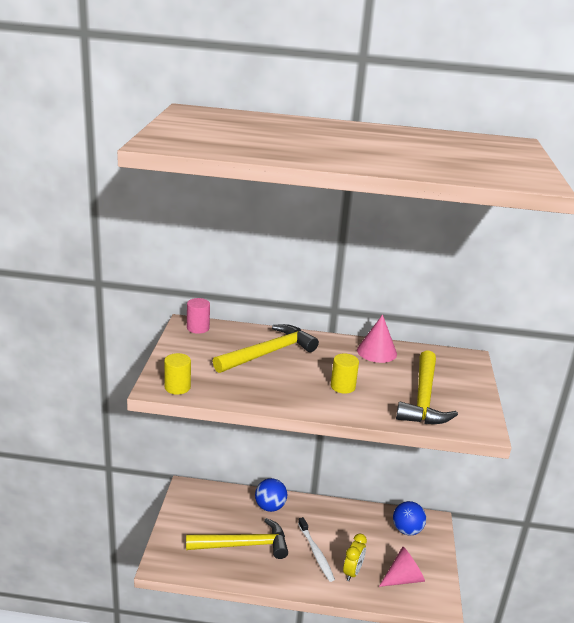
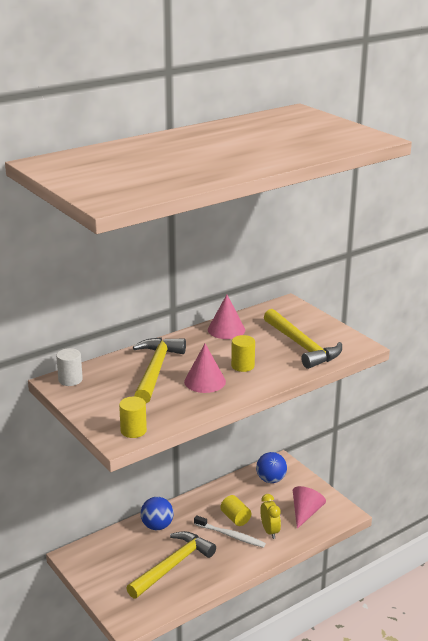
camera: 40 degrees left, 0 degrees up
(198, 328) = (70, 380): pink cylinder -> white cylinder
(291, 381) = (205, 381): none -> pink cone
(337, 542) = (235, 518): none -> yellow cylinder

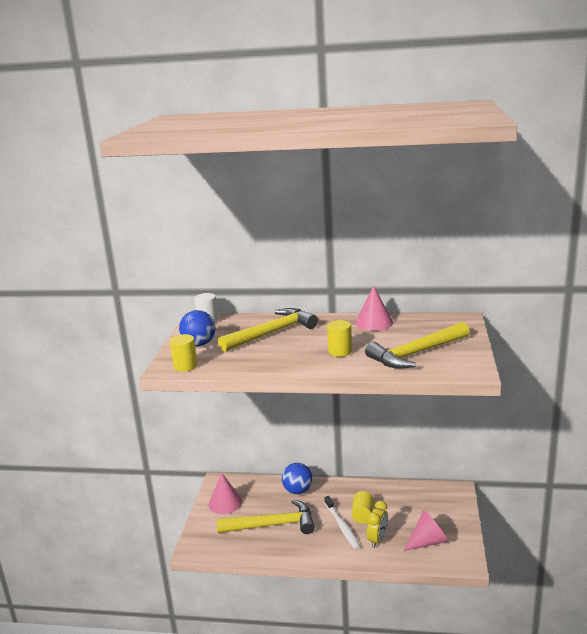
camera: 45 degrees right, 5 degrees down
(205, 381) = (291, 352): pink cone -> pink cone (225, 503)
(271, 479) = (430, 500): blue ball -> blue ball (199, 344)
(302, 346) = (417, 353): yellow hammer -> yellow hammer turned 45 degrees clockwise

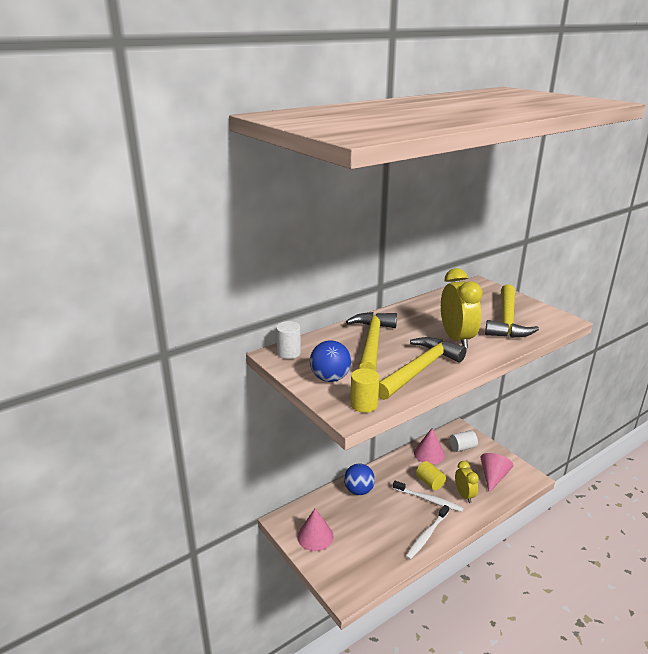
camera: 45 degrees left, 5 degrees up
(272, 525) = (379, 531): yellow hammer -> yellow hammer (419, 370)
(301, 548) = (426, 536): none -> white toothbrush
(340, 351) = (456, 339): yellow cylinder -> yellow clock
(374, 322) = (429, 306): pink cone -> pink cone (429, 454)
(435, 505) = (462, 447): none -> white cylinder

